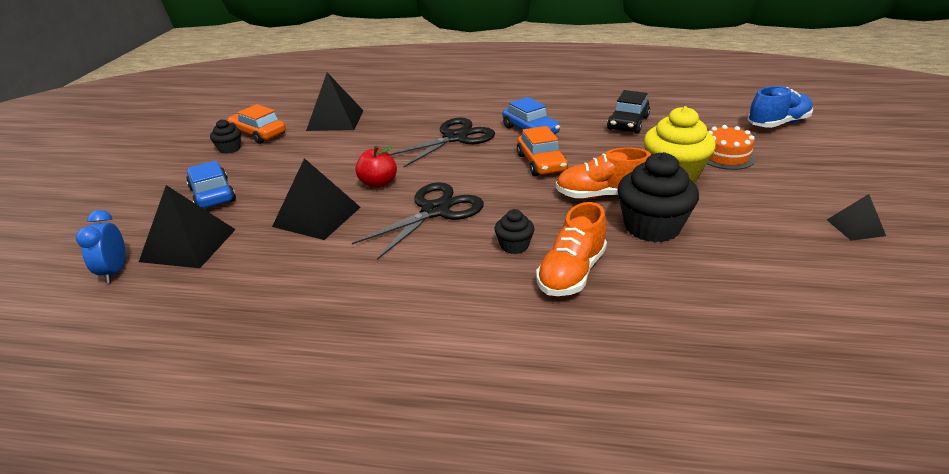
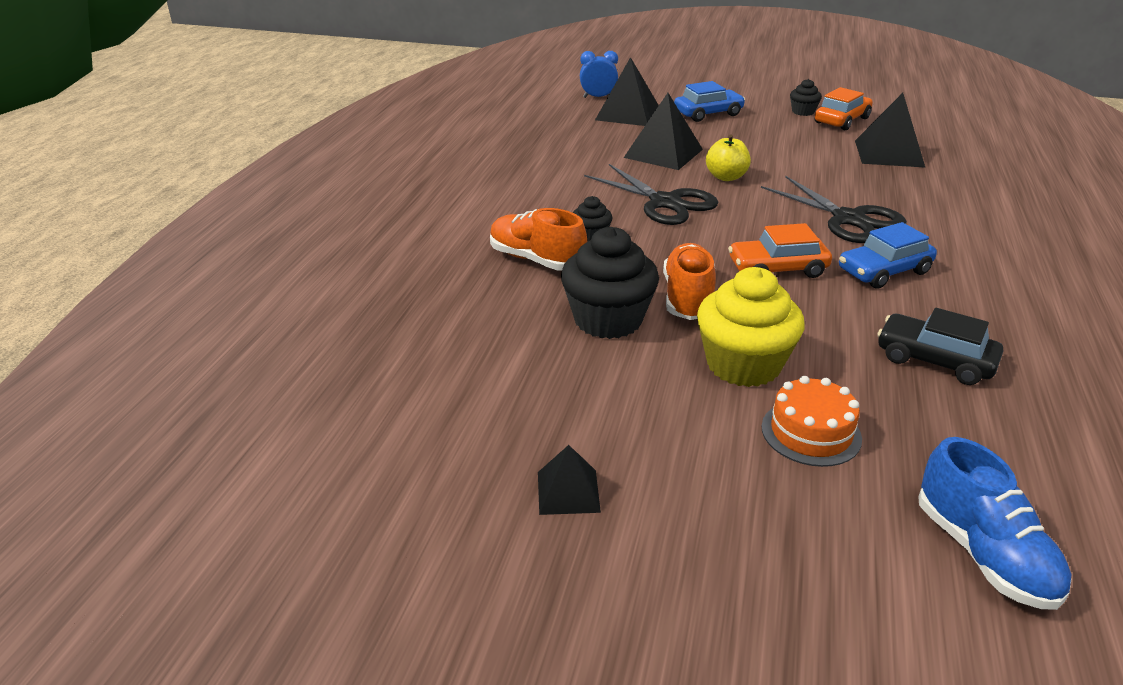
camera: 95 degrees right, 0 degrees up
(378, 183) = (726, 177): red apple -> yellow apple

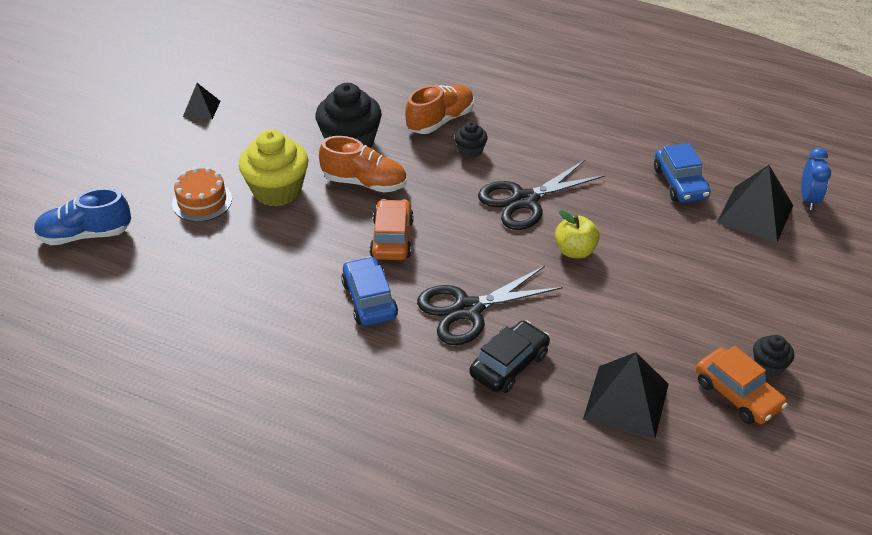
camera: 100 degrees right, 10 degrees up
(663, 153) = (638, 220): black pyramid -> none
(708, 113) = (758, 278): blue car -> blue car (680, 183)
(934, 360) = (244, 282): black car -> black car (509, 365)

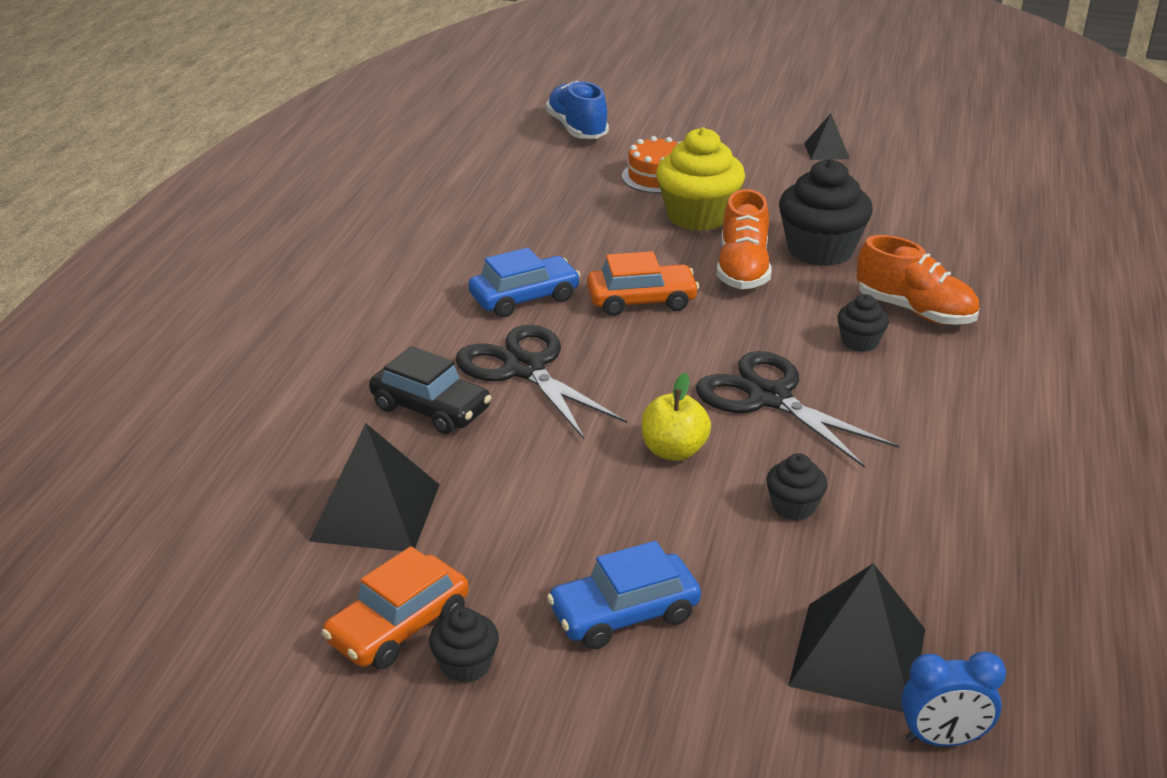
camera: 80 degrees right, 10 degrees down
(634, 212) = (793, 507): none -> black cupcake
(680, 183) = (898, 558): blue car -> blue car (624, 614)

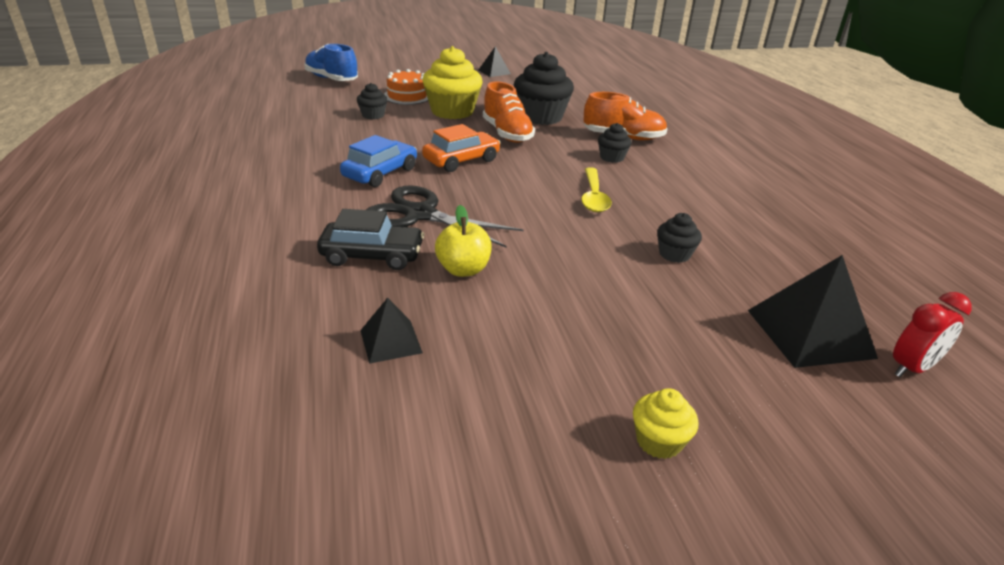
camera: 30 degrees left, 0 degrees up
(375, 512) = (390, 341): black pyramid -> black pyramid, size x0.55
(398, 627) = (489, 427): orange car -> none
(465, 665) = (571, 438): black cupcake -> black cupcake (373, 115)
(548, 700) = (659, 441): none -> yellow cupcake
(624, 614) = (645, 356): blue car -> none
(674, 451) = (569, 240): yellow apple -> yellow apple (463, 269)
(769, 397) = (593, 197): black scissors -> yellow spoon
(943, 739) = (911, 368): blue clock -> red clock

